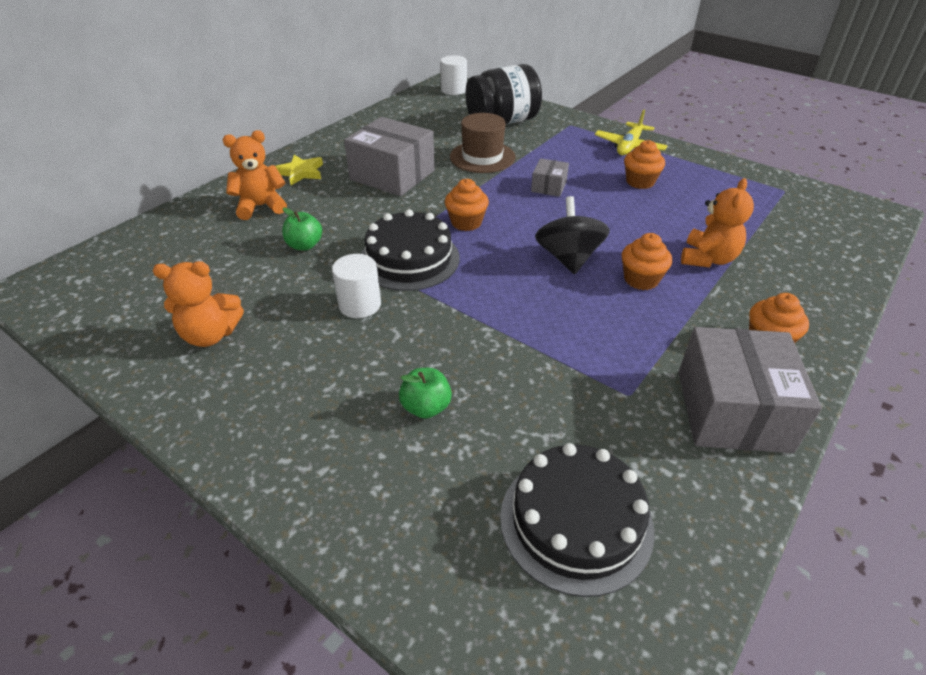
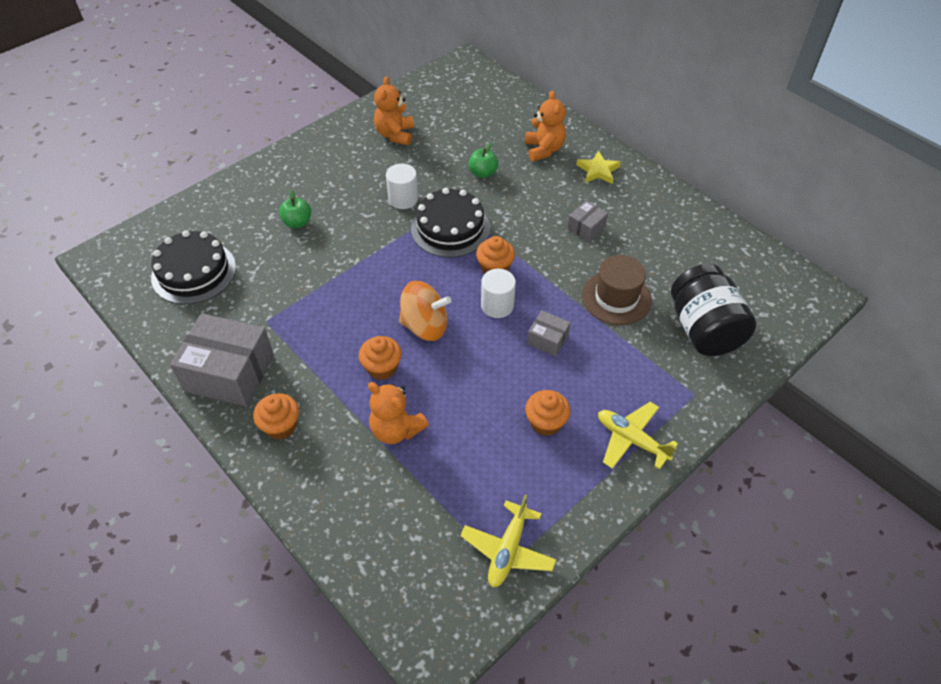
camera: 100 degrees right, 10 degrees up
(392, 175) = (586, 228): grey box -> grey box, size x0.48
(453, 90) = (798, 298): white cylinder -> white cylinder (497, 305)
(568, 258) = (425, 326): black spinning top -> orange spinning top
(769, 190) = (508, 550): none -> yellow plane

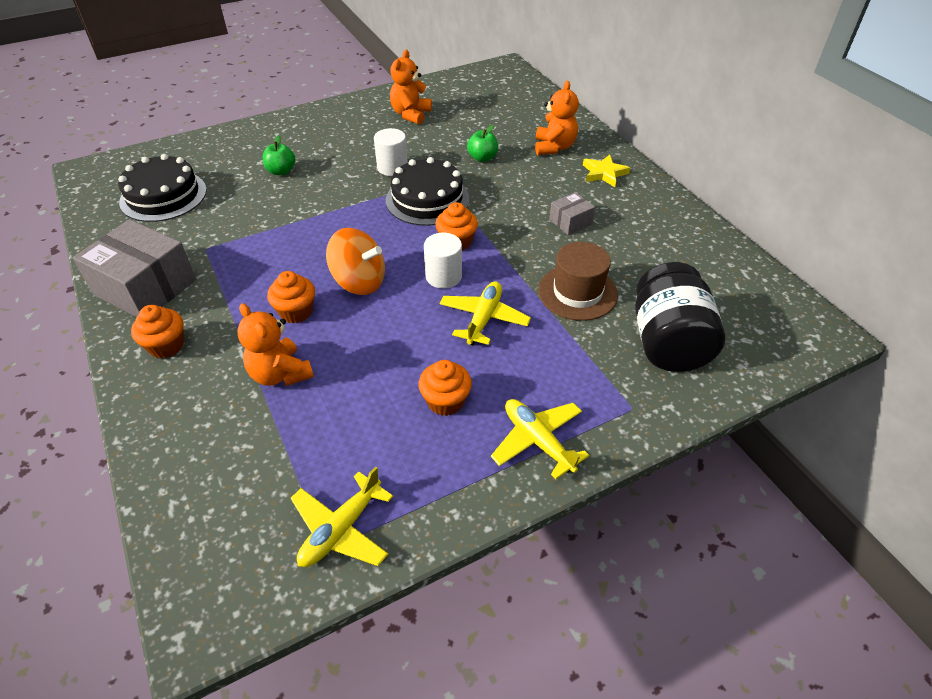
camera: 15 degrees right, 5 degrees down
(547, 339) = (483, 318): grey box -> yellow plane

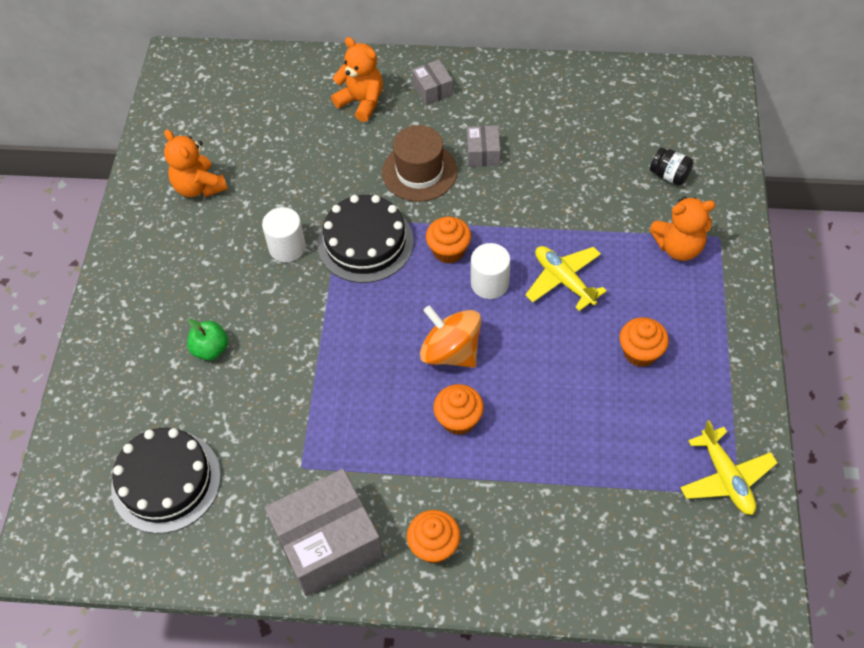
camera: 55 degrees left, 10 degrees up
(280, 374) = (534, 461): orange teddy bear -> orange teddy bear (678, 247)
(359, 281) = (451, 352): orange spinning top -> orange spinning top turned 105 degrees counterclockwise
(482, 158) = (332, 166): green apple -> none
(538, 441) = (715, 312): yellow plane -> none
(577, 292) = (576, 199): brown hat -> brown hat (419, 172)
(604, 173) = (432, 89): yellow star -> grey box
(668, 342) = (669, 175): black jar -> black jar, size x0.44

